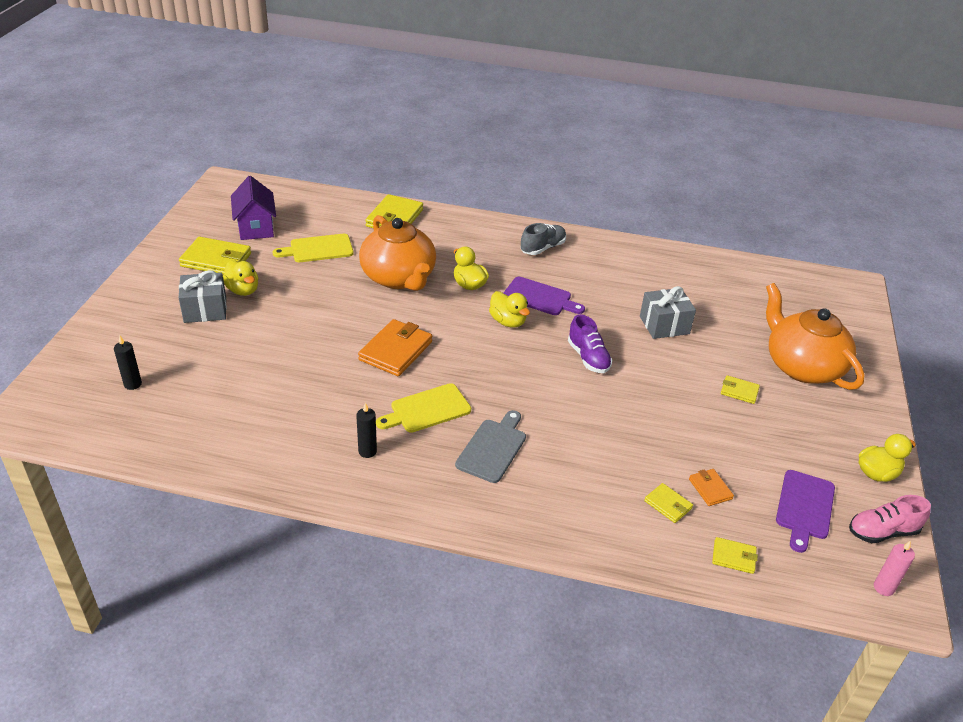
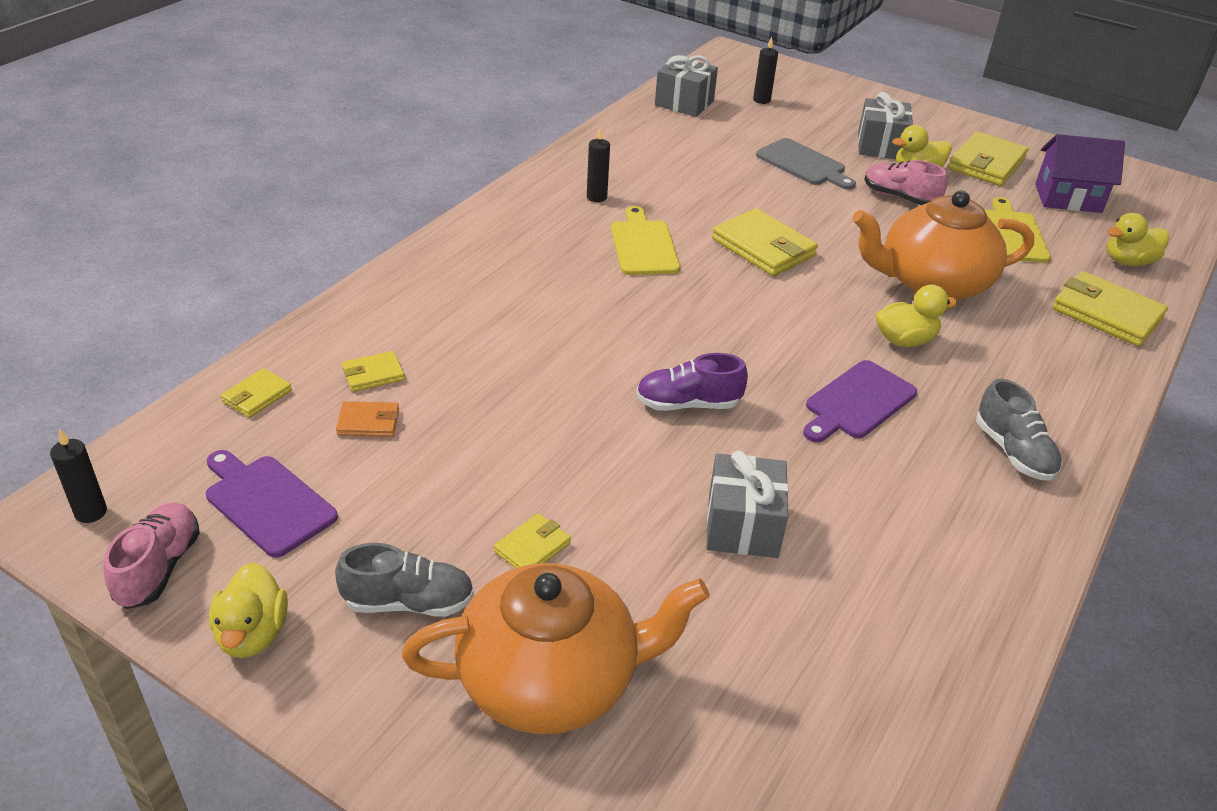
camera: 110 degrees right, 0 degrees up
(155, 433) = (684, 103): none -> grey gift
(289, 296) = (899, 197): none -> pink shoe
(396, 351) = (763, 247): orange wallet -> yellow wallet
(493, 448) = (553, 273): grey cutting board -> grey cutting board (803, 164)
(508, 321) = (801, 352): yellow duck -> yellow duck (1128, 261)
(809, 424) = (409, 602): none -> grey shoe
(883, 588) = (91, 512): pink candle -> black candle

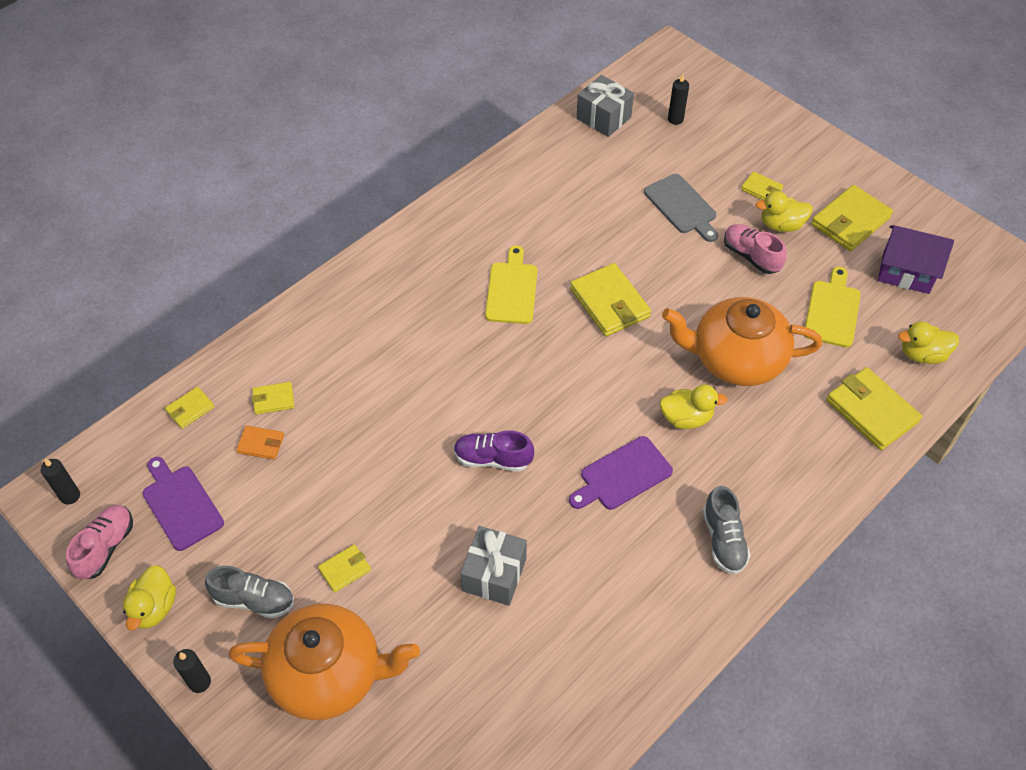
camera: 15 degrees right, 15 degrees up
(596, 197) = (491, 230): black candle -> black candle (200, 682)
(880, 146) = (761, 189): grey gift -> yellow wallet

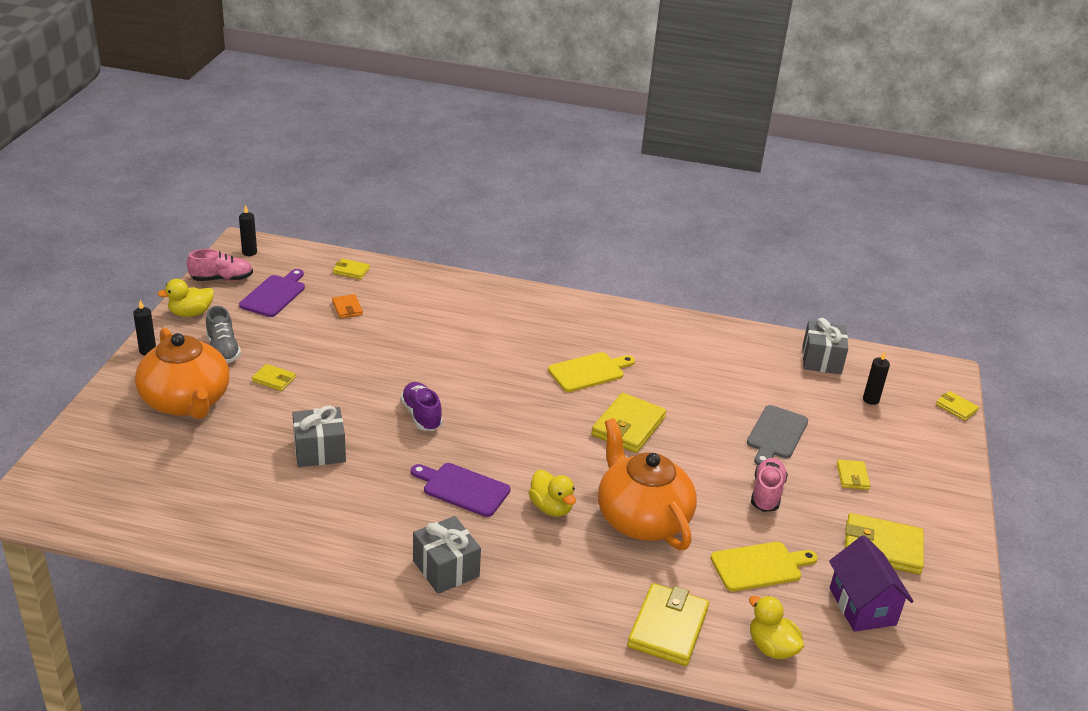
camera: 55 degrees right, 20 degrees down
(273, 399) = (388, 300): yellow wallet -> yellow wallet (956, 408)
(723, 540) = (446, 568): grey shoe -> grey gift
(781, 225) = (824, 502): yellow duck -> none

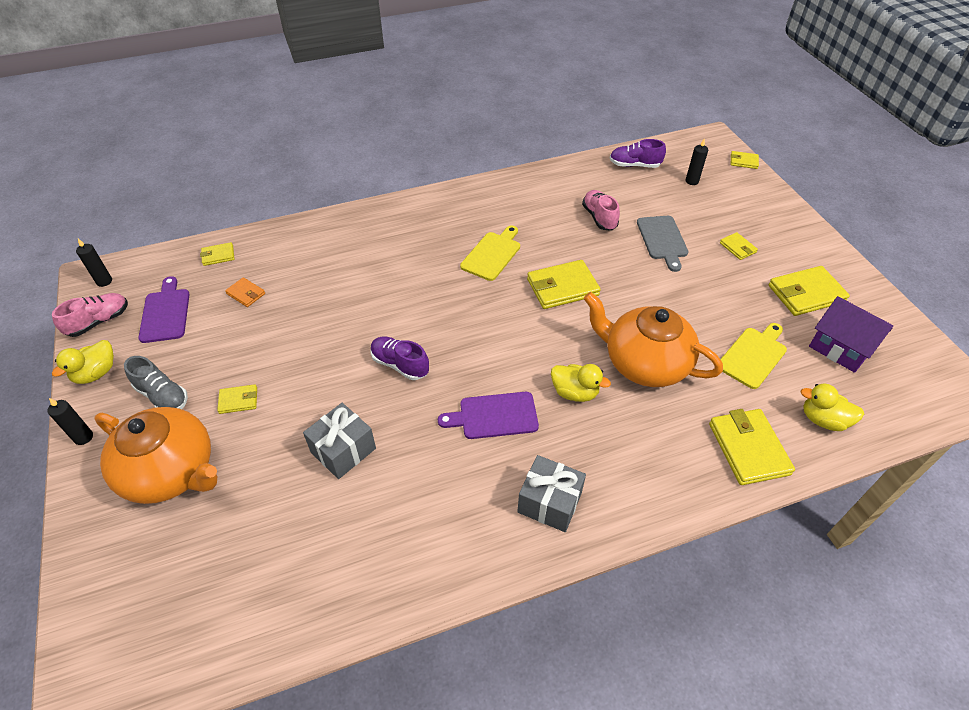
camera: 30 degrees left, 15 degrees up
(628, 426) = (562, 287): yellow wallet -> yellow wallet turned 75 degrees clockwise
(766, 493) = (701, 292): pink shoe -> pink shoe (599, 217)
(821, 360) = (634, 165): grey gift -> purple shoe

